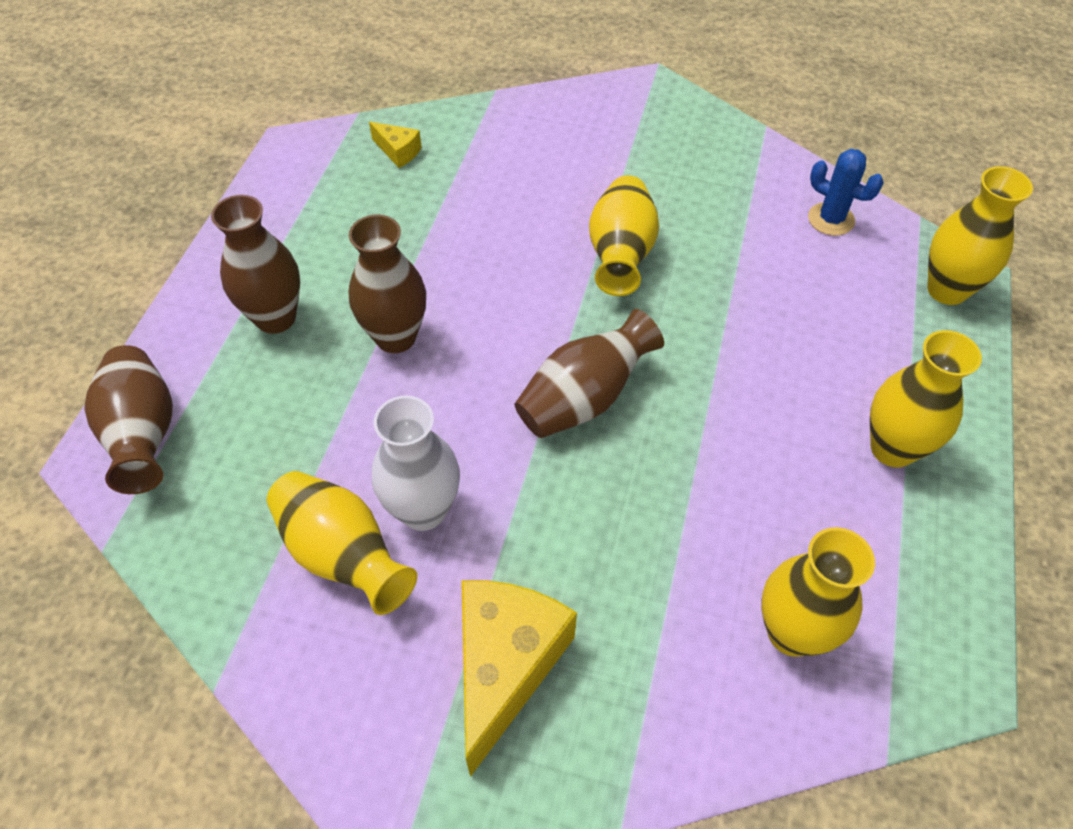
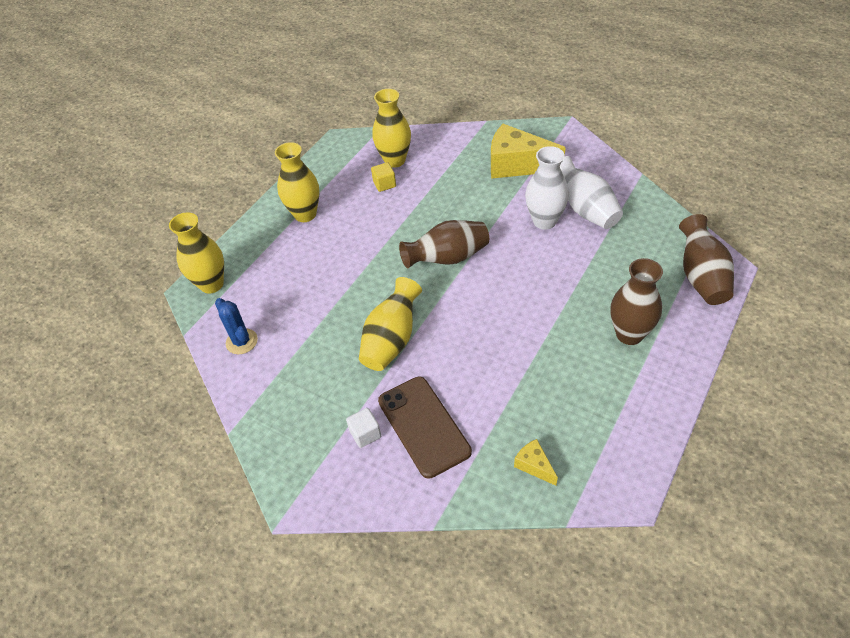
camera: 160 degrees left, 5 degrees down
(343, 555) = (585, 209): yellow vase -> white vase
(396, 337) = (550, 309): brown vase -> none
(505, 666) = (516, 165): yellow cheese -> yellow cheese turned 75 degrees clockwise
(537, 167) = (423, 426): none -> brown phone
(604, 149) = (365, 434): none -> white cube
(779, 554) = (384, 184): none -> yellow cube

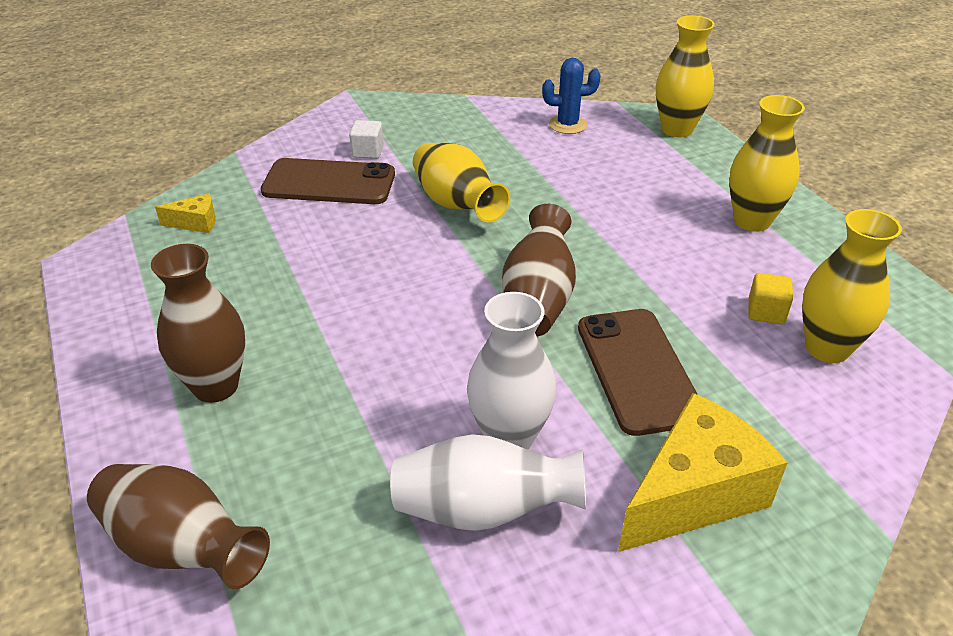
camera: 120 degrees right, 10 degrees down
(464, 204) = (638, 370): none -> brown phone

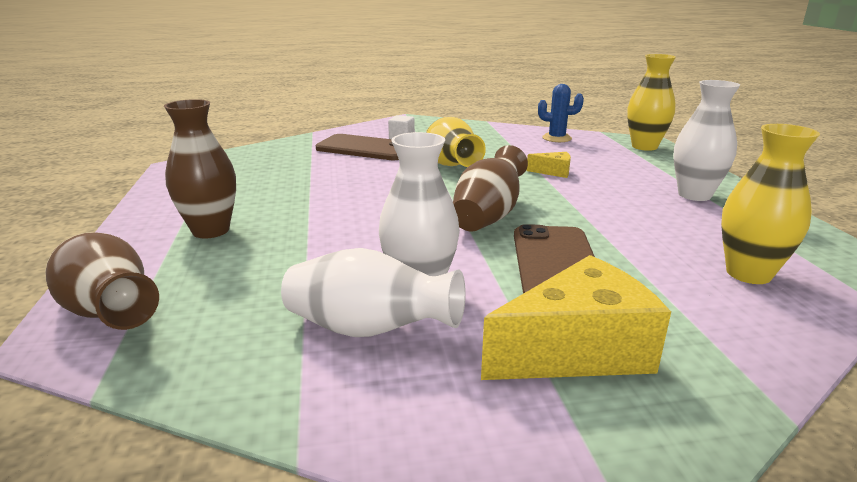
camera: 15 degrees right, 15 degrees down
(196, 223) = (262, 157): yellow cheese -> yellow cheese (553, 172)
(752, 221) = (694, 195): yellow vase -> white vase
(766, 312) = (692, 245): yellow cube -> none

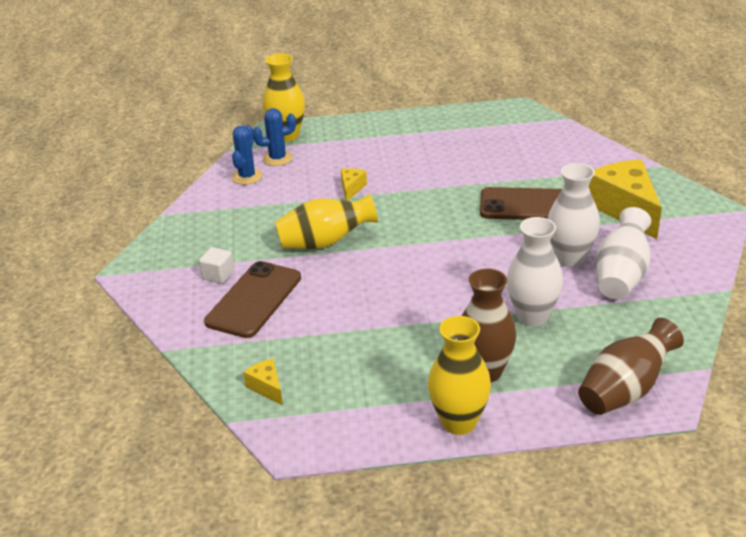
camera: 85 degrees left, 10 degrees up
(250, 156) = (267, 387): none -> yellow cheese
(488, 216) = (451, 227): brown vase -> none
(596, 145) = (277, 158): none -> blue cactus
(694, 195) = (410, 136): white vase -> white vase (532, 316)
(748, 273) = (534, 145): yellow vase -> yellow vase (459, 422)

